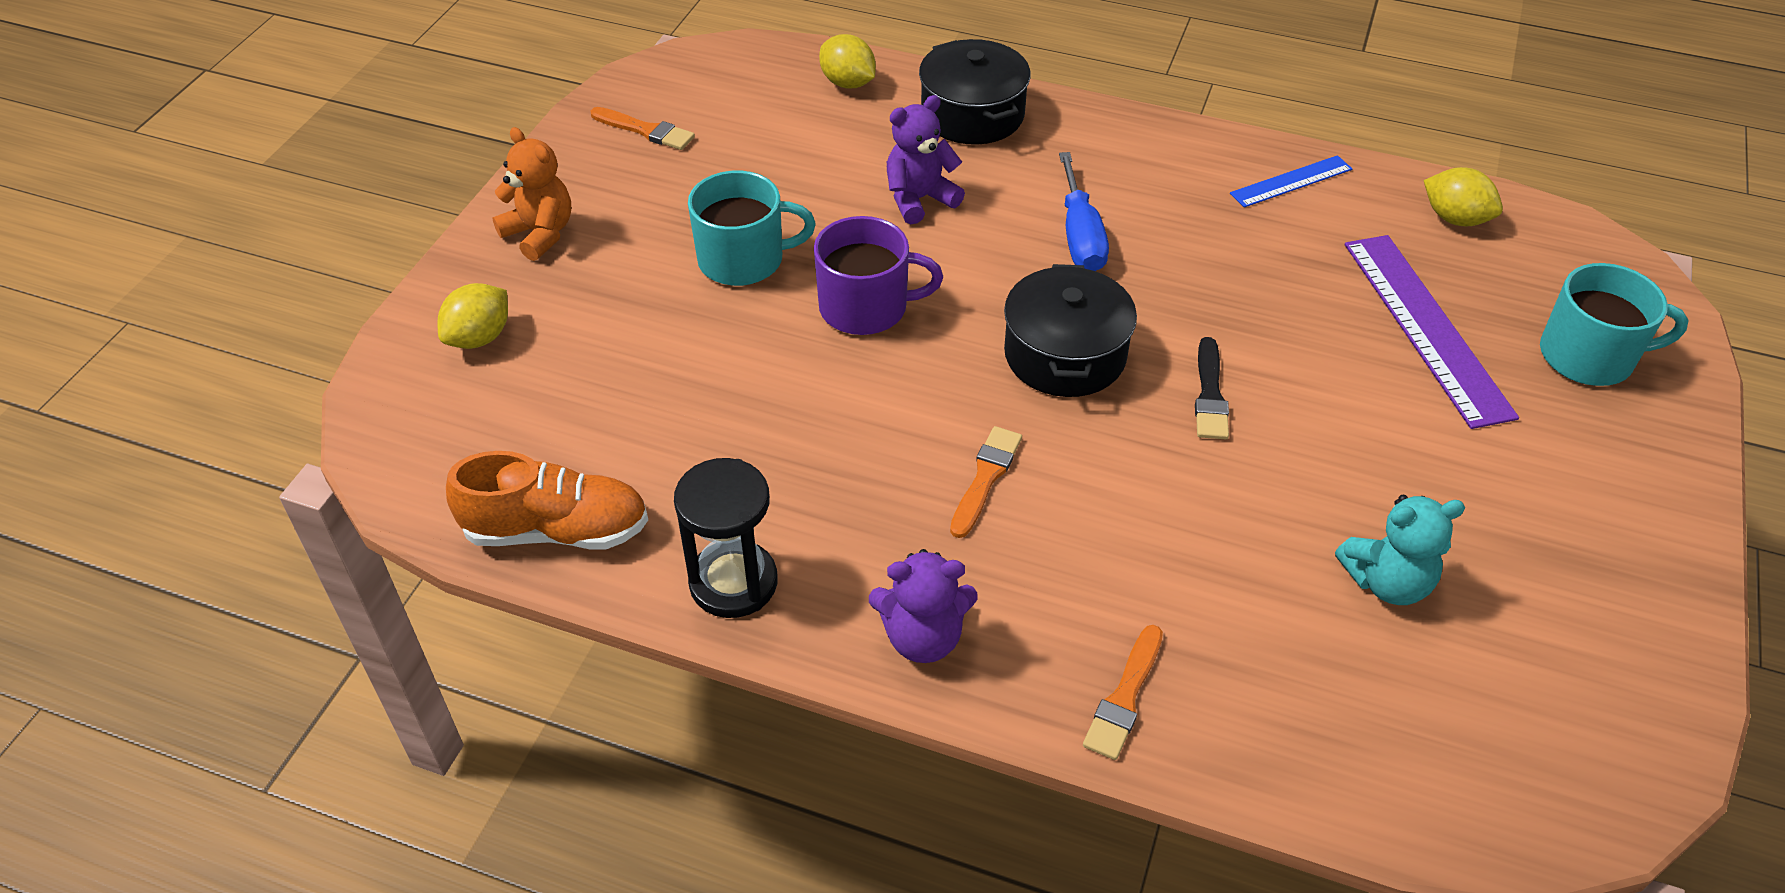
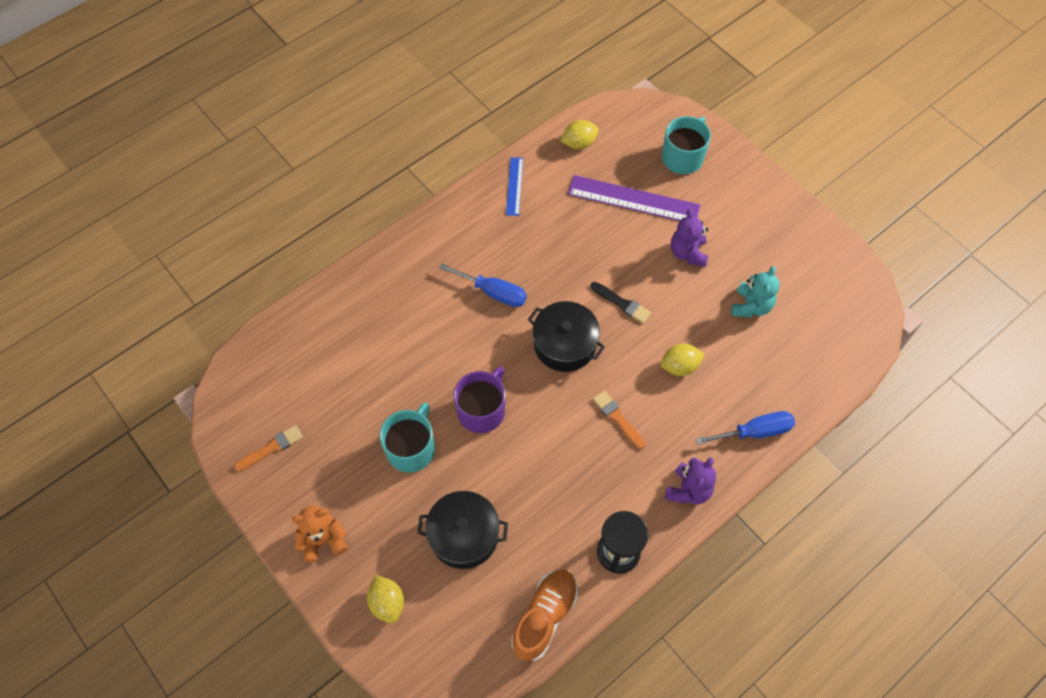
camera: 60 degrees left, 15 degrees up
(848, 83) = (304, 328): yellow lemon -> yellow lemon (679, 366)
(919, 199) = (420, 345): purple teddy bear -> purple teddy bear (687, 253)
(972, 114) = (372, 286): black pot -> black pot (464, 535)
(1124, 698) = (755, 432): orange brush -> blue screwdriver

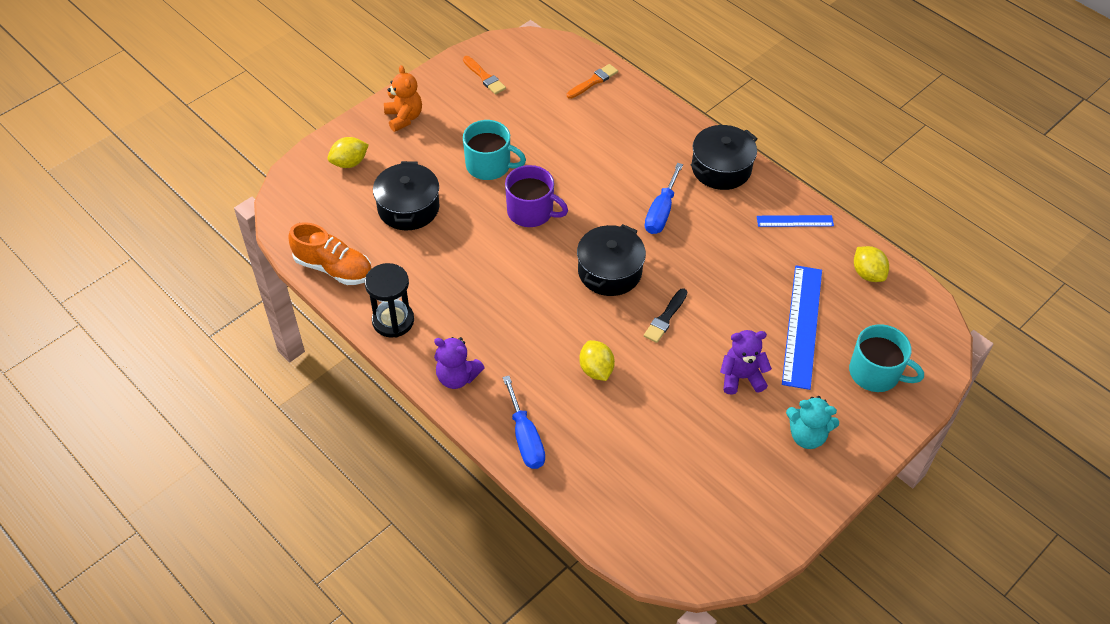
camera: 85 degrees right, 10 degrees down
(442, 235) = (721, 168): none -> black pot
(617, 418) = (531, 317): orange brush -> orange brush (593, 81)
(633, 200) = (802, 326): purple ruler -> blue ruler
(751, 306) = (681, 438): turquoise teddy bear -> turquoise teddy bear (807, 436)

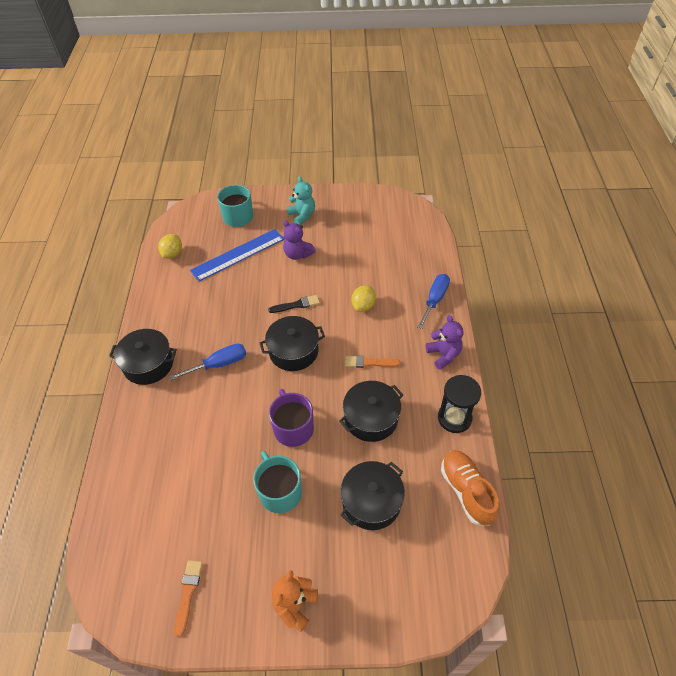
camera: 135 degrees left, 0 degrees up
(349, 163) = (380, 591): yellow lemon -> none
(471, 266) = (371, 418): none -> black pot
(593, 81) = (122, 507): orange brush -> orange brush (369, 363)
(795, 221) = (161, 303): blue ruler -> none

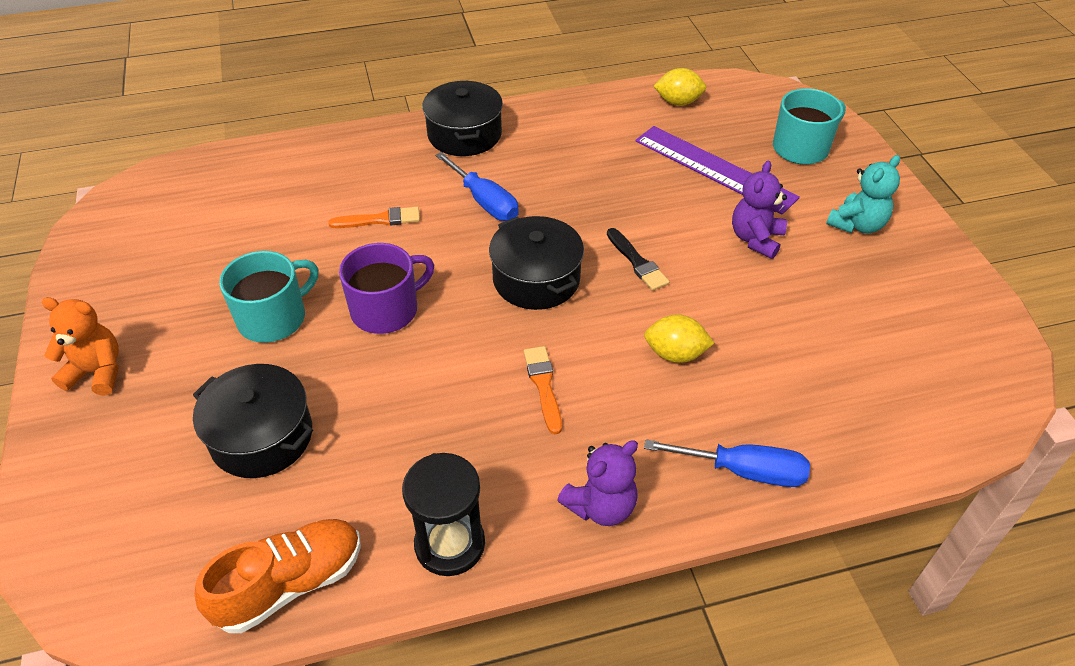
camera: 75 degrees right, 5 degrees down
(188, 593) = (124, 260): orange brush -> orange brush (380, 219)
(238, 255) = (714, 169): blue ruler -> purple ruler
(371, 418) = (423, 409): black pot -> none

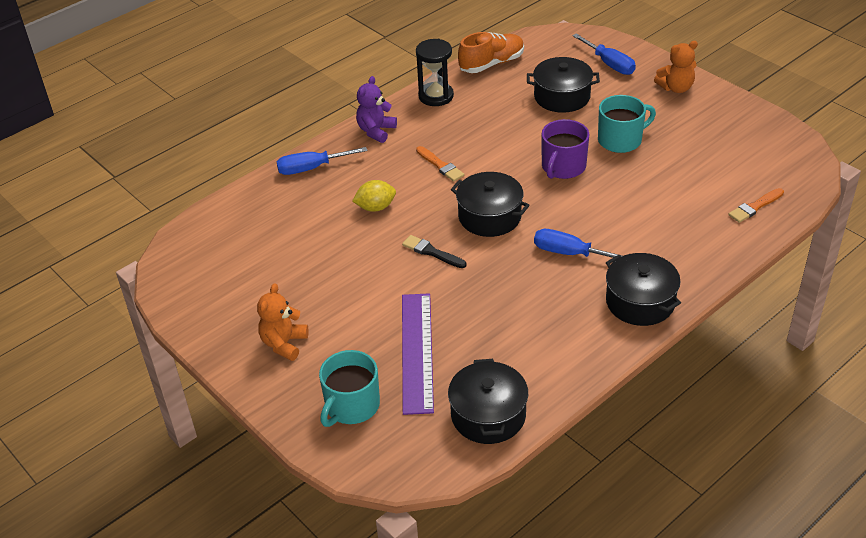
camera: 155 degrees right, 5 degrees down
(117, 473) = (609, 64): none -> blue screwdriver
(274, 318) = (621, 140): turquoise mug -> turquoise mug turned 135 degrees counterclockwise
(290, 584) = (491, 64): orange shoe -> orange shoe turned 150 degrees counterclockwise
(380, 219) = (627, 213): orange brush -> orange brush (755, 207)
(678, 102) = (488, 415): yellow lemon -> black pot
(714, 169) = (417, 351): purple ruler -> purple ruler turned 75 degrees clockwise
(756, 239) = (357, 301): purple teddy bear -> none
(857, 225) = (284, 344): turquoise teddy bear -> orange teddy bear

